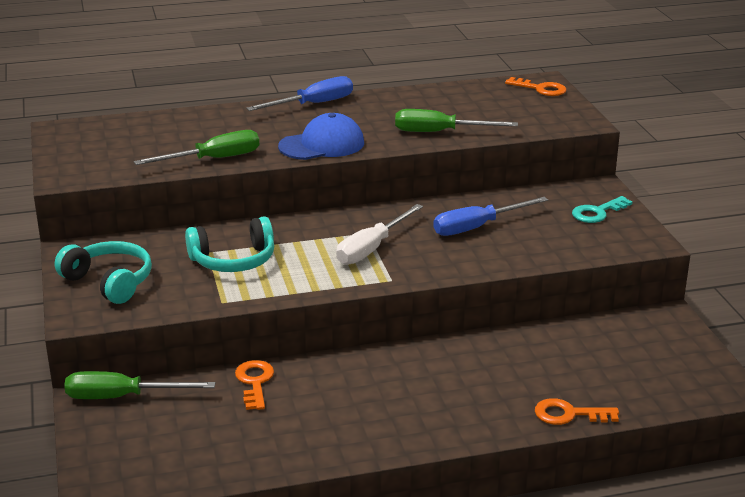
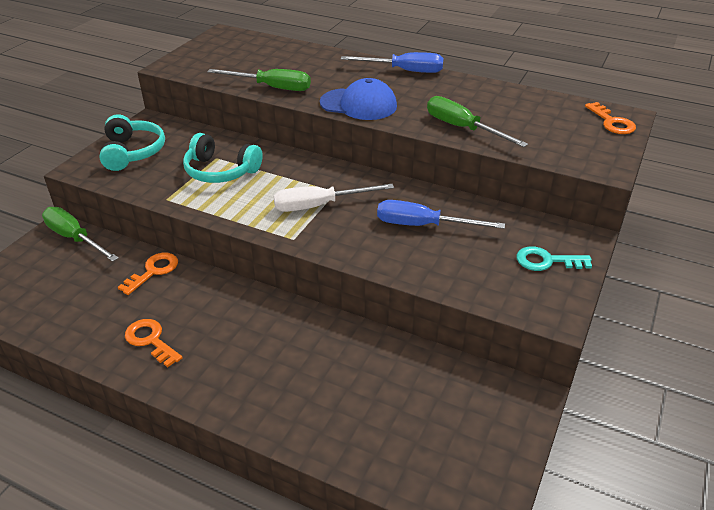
camera: 40 degrees right, 10 degrees up
(569, 414) = (312, 438): orange key -> orange key (151, 340)

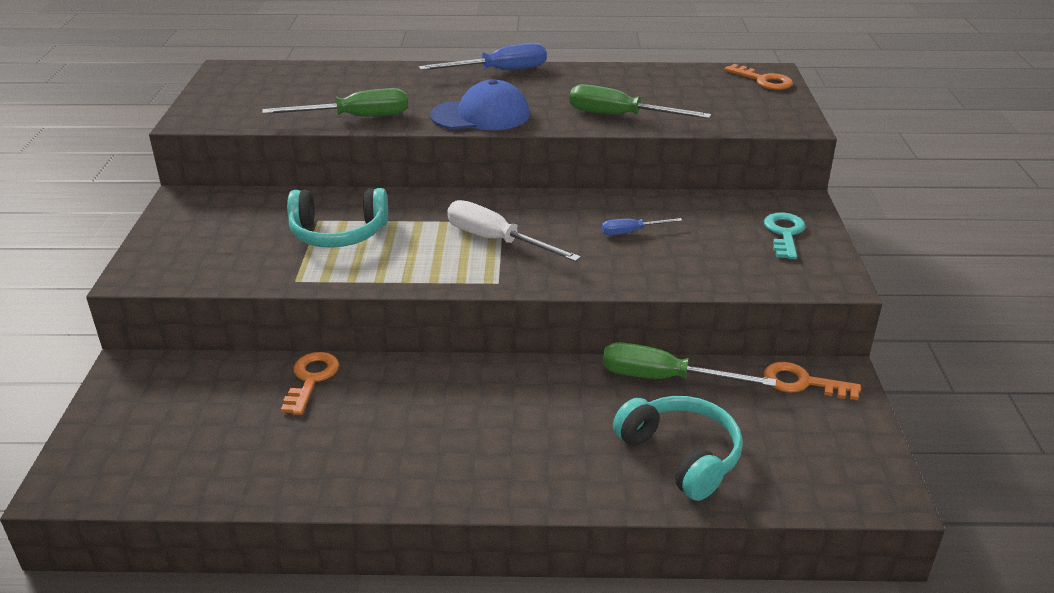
camera: 25 degrees left, 5 degrees down
(75, 238) = (163, 372): green screwdriver -> green screwdriver (665, 378)
(132, 152) = (195, 239): turquoise headphones -> turquoise headphones (680, 456)
(151, 340) = (377, 455): orange key -> orange key (802, 383)
(319, 205) = (497, 241): white screwdriver -> white screwdriver turned 75 degrees clockwise
(423, 225) = (631, 232): blue screwdriver -> blue screwdriver, size x0.54
(546, 261) = (784, 233): turquoise key -> turquoise key turned 120 degrees clockwise

